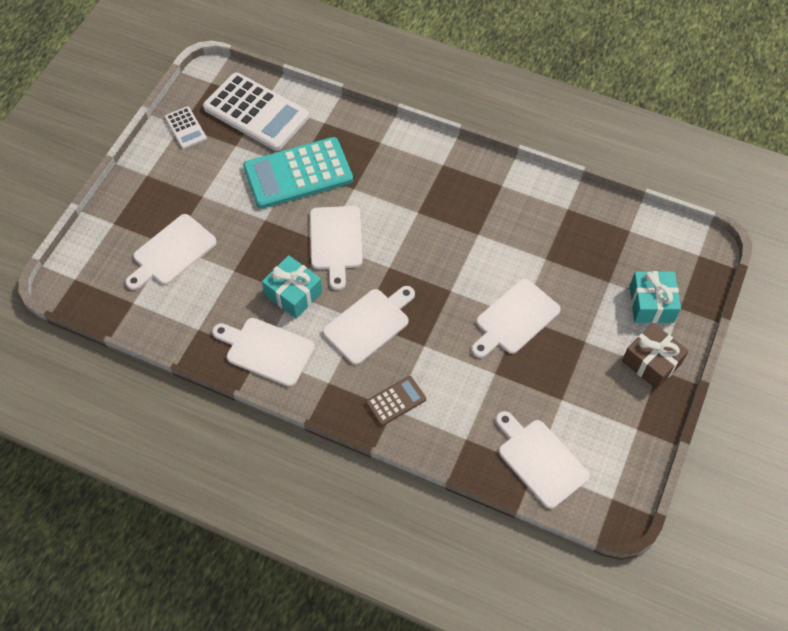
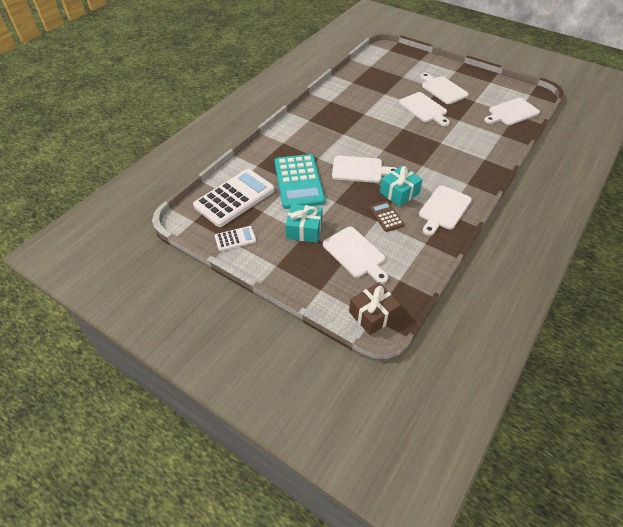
camera: 80 degrees left, 10 degrees down
(369, 324) = (425, 162): white cutting board -> white cutting board (443, 89)
(395, 401) = (479, 157): brown calculator -> brown calculator (386, 216)
(651, 304) = (417, 67): turquoise gift -> turquoise gift (304, 230)
(651, 362) = (451, 72): brown gift -> brown gift (373, 314)

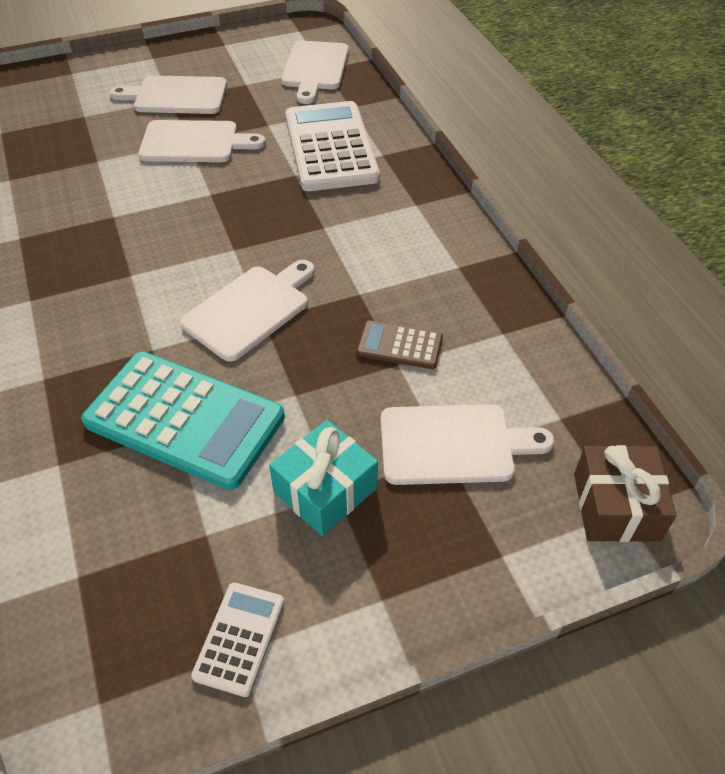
camera: 55 degrees left, 0 degrees up
(234, 198) = (112, 567): white calculator -> white calculator (330, 147)
(399, 193) = (359, 294): turquoise gift -> none
(444, 209) = (447, 265): white cutting board -> none

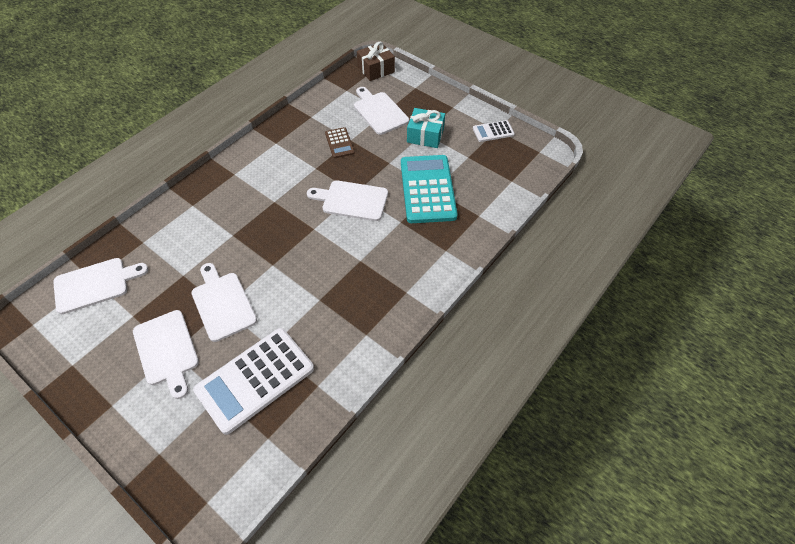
camera: 120 degrees left, 5 degrees up
(330, 147) = (195, 231): white calculator -> white calculator (255, 379)

